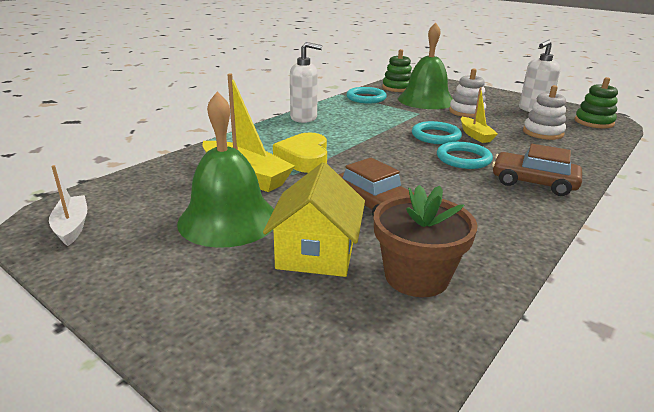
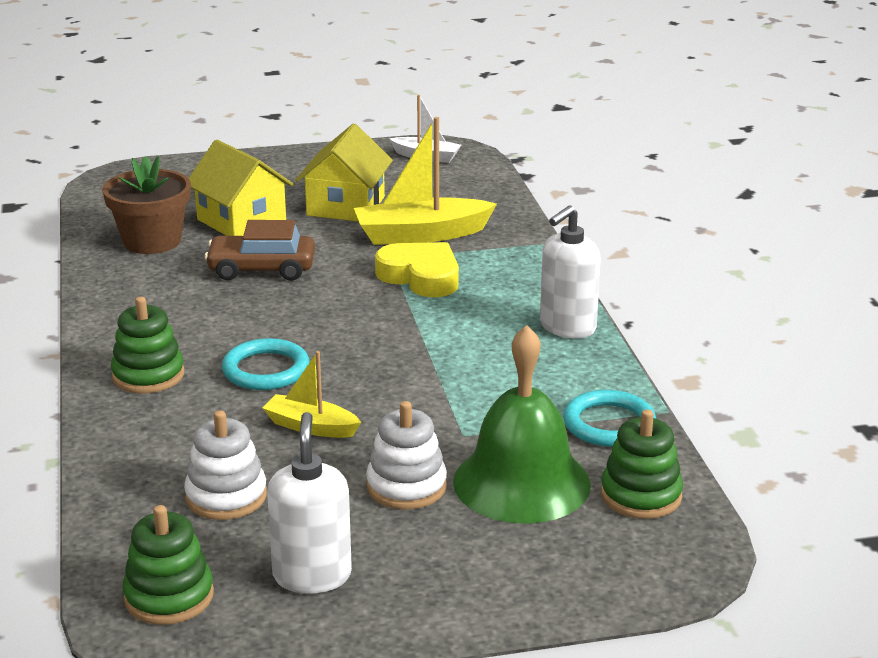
camera: 130 degrees right, 0 degrees up
(228, 219) = (345, 206): green bell -> yellow house
(436, 136) = (356, 392): turquoise ring -> none
(533, 183) = (148, 375): brown car -> green stacking toy

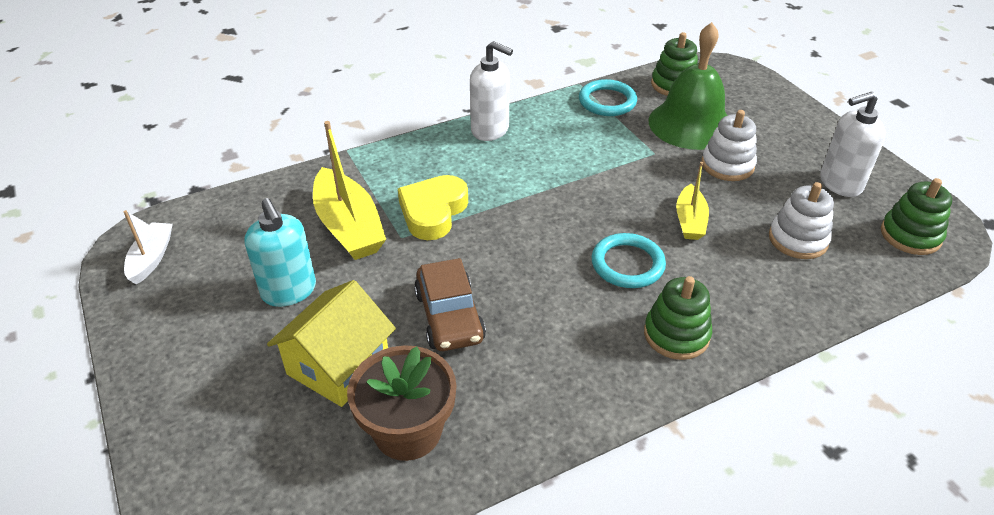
camera: 105 degrees left, 15 degrees up
(345, 206) = (289, 291): yellow house -> turquoise soap dispenser

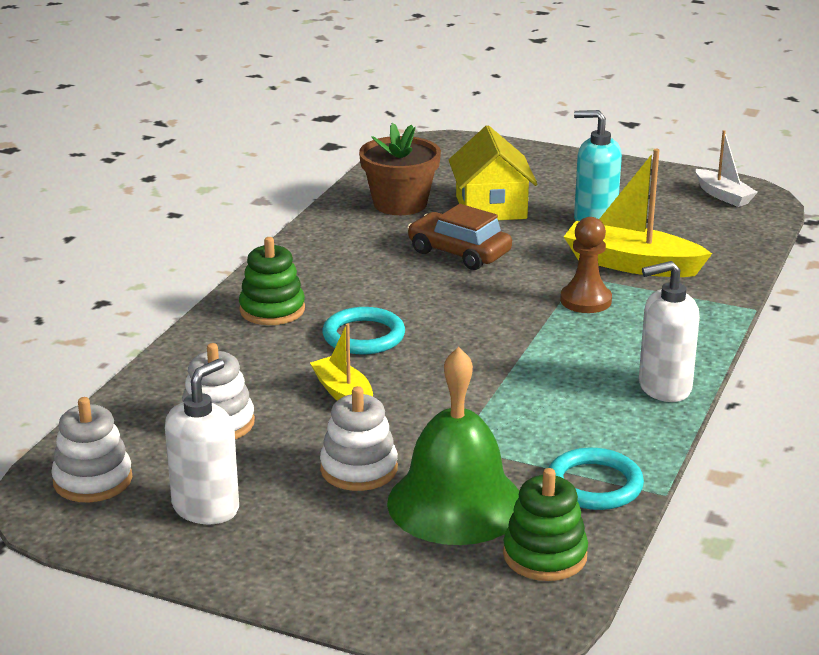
camera: 140 degrees right, 15 degrees down
(433, 212) = (585, 300): yellow heart -> brown pawn
(910, 235) = (93, 480): green stacking toy -> white stacking toy

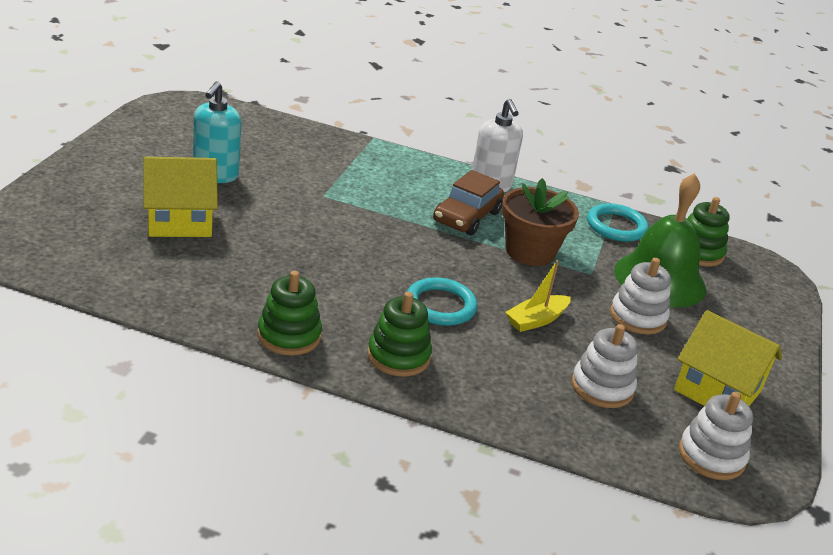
camera: 100 degrees left, 5 degrees up
(206, 508) = (717, 391): white soap dispenser -> yellow house
(302, 259) = (289, 336): none -> green stacking toy
(400, 204) = (161, 270): brown flower pot -> brown flower pot (530, 251)
(459, 253) = (278, 246): brown car -> brown car (466, 217)
(585, 300) = (366, 198): brown pawn -> none
(631, 264) = (302, 171): yellow boat -> none
(723, 195) = (175, 115): white boat -> none

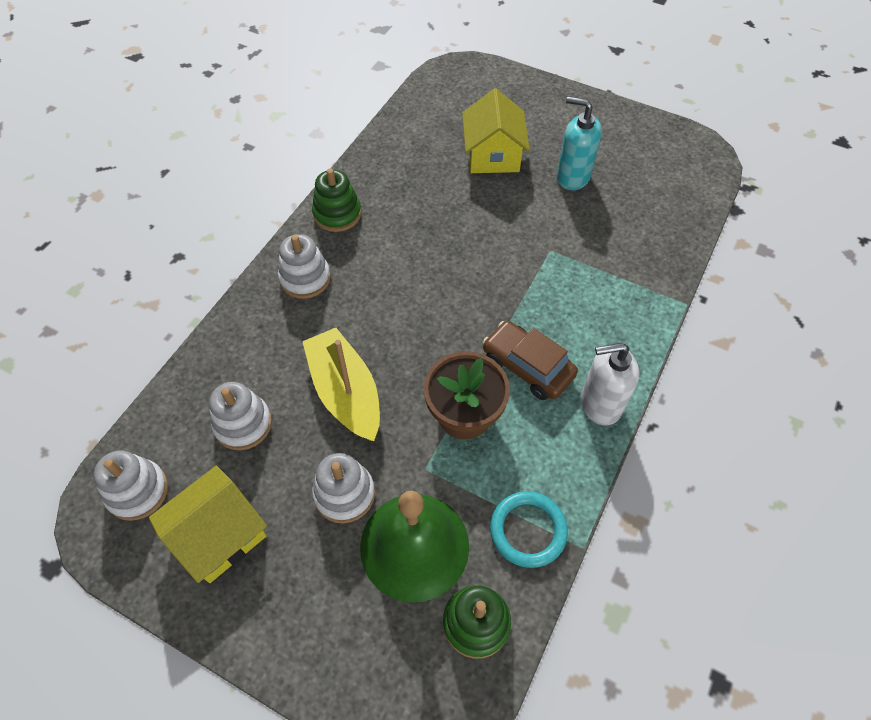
camera: 105 degrees right, 25 degrees up
(398, 356) = (305, 278): green stacking toy -> white stacking toy
(440, 306) = (371, 318): turquoise ring -> none
(536, 320) = (345, 392): yellow boat -> yellow boat, size x1.73

